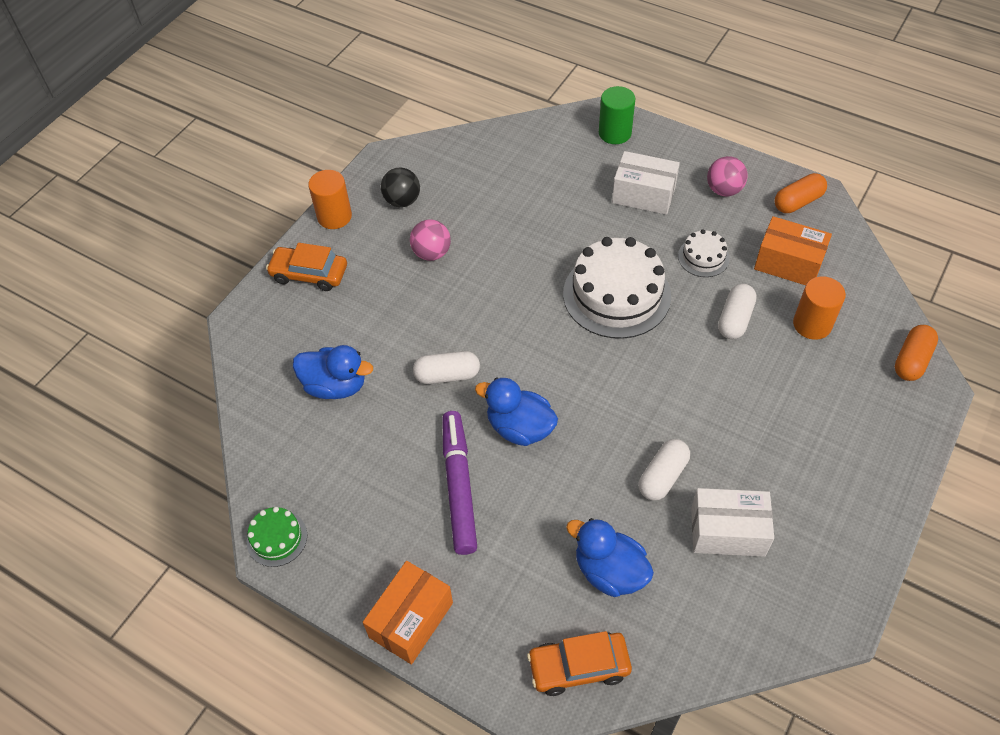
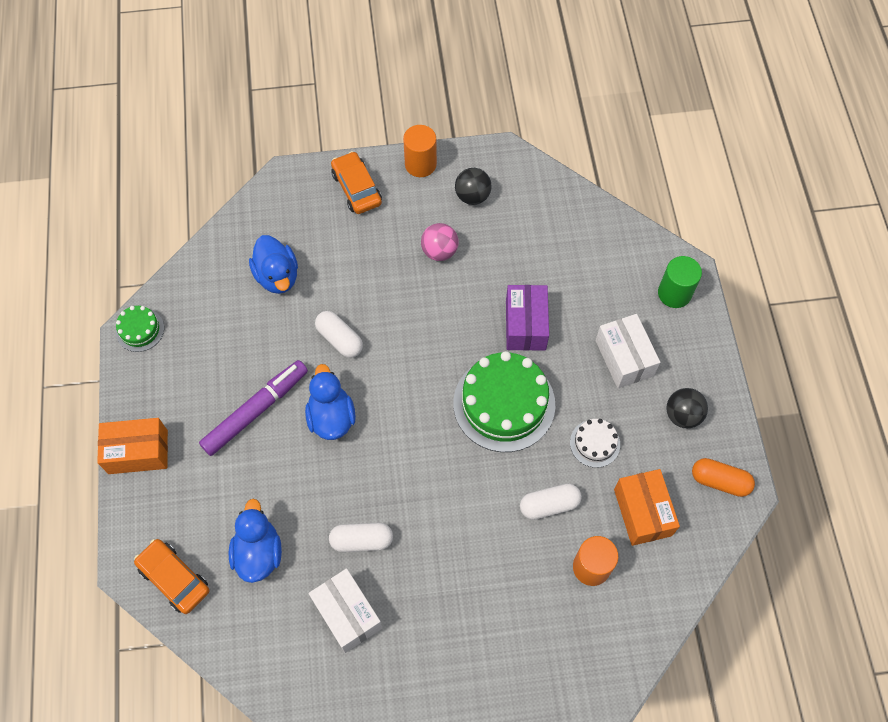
camera: 50 degrees right, 10 degrees up
(557, 238) = (525, 325): none -> purple box
(616, 294) = (504, 404): white cake -> green cake
(724, 190) = (682, 415): pink ball -> black ball
(911, 360) = (616, 667): orange capsule -> none

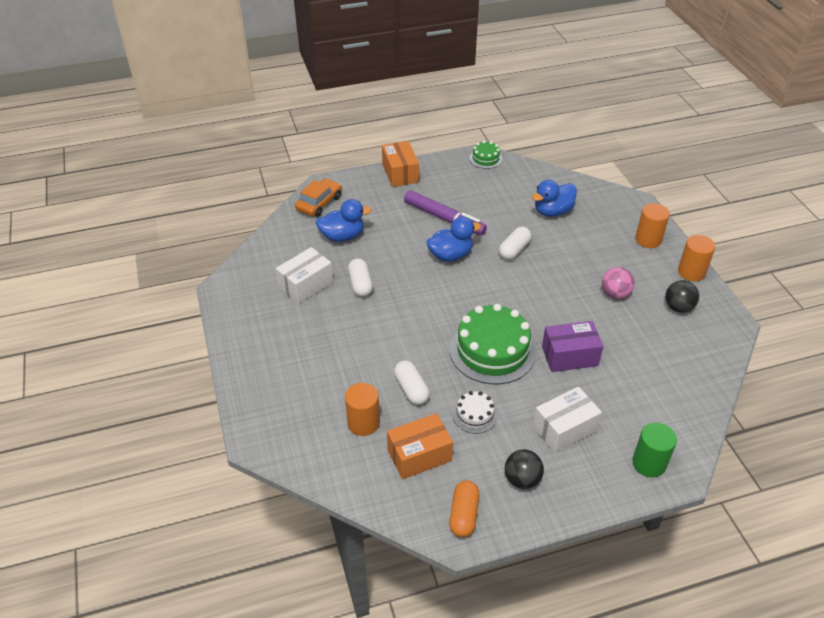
camera: 80 degrees right, 20 degrees down
(356, 188) = (648, 240): orange car -> orange cylinder

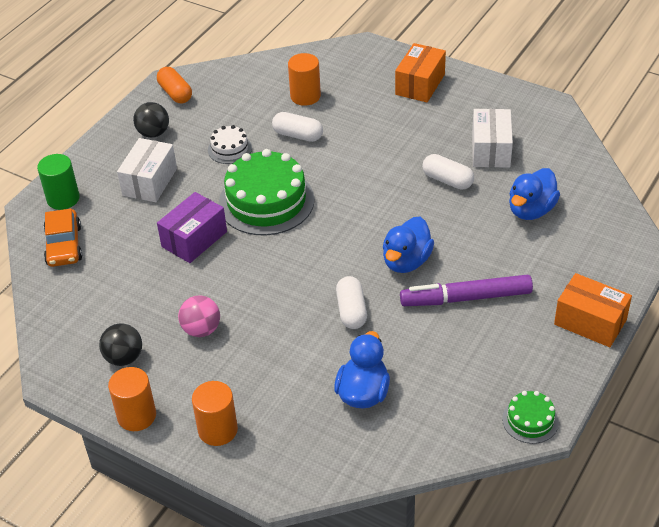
camera: 140 degrees right, 0 degrees up
(319, 203) = (608, 227): orange car -> orange car (64, 245)
(419, 455) = (242, 103): orange box -> orange box (420, 84)

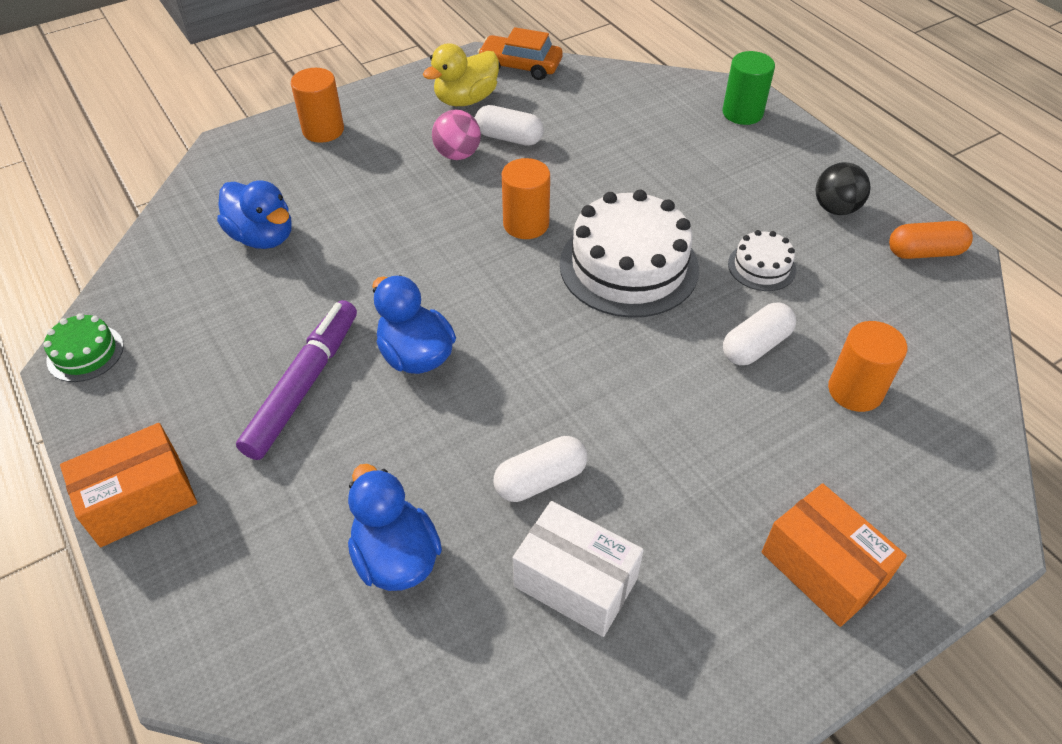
camera: 115 degrees right, 5 degrees up
(64, 245) = (661, 98): orange car -> orange car (520, 66)
(124, 358) = (466, 99): black ball -> yellow duck
(136, 416) = (389, 91): orange cylinder -> orange cylinder (526, 224)
(150, 182) = (733, 181): white box -> none
(194, 239) = (602, 187): purple box -> none
(266, 201) = (628, 266): green cake -> white cake
(351, 311) = (381, 272): white capsule -> white capsule (509, 138)

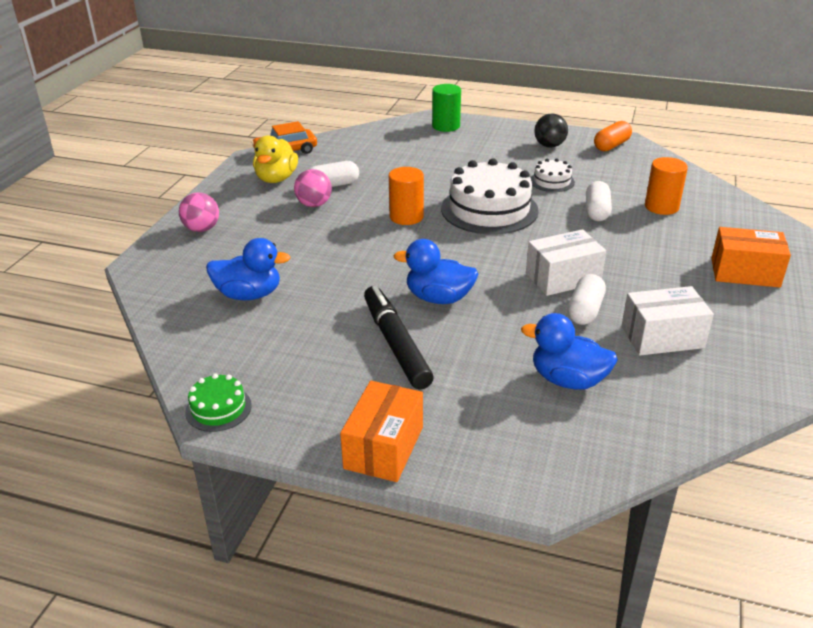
camera: 40 degrees left, 15 degrees down
(303, 385) = (396, 344): purple marker -> black marker
(323, 130) = (202, 229): orange cylinder -> pink ball
(579, 417) = (563, 278): none -> white box

